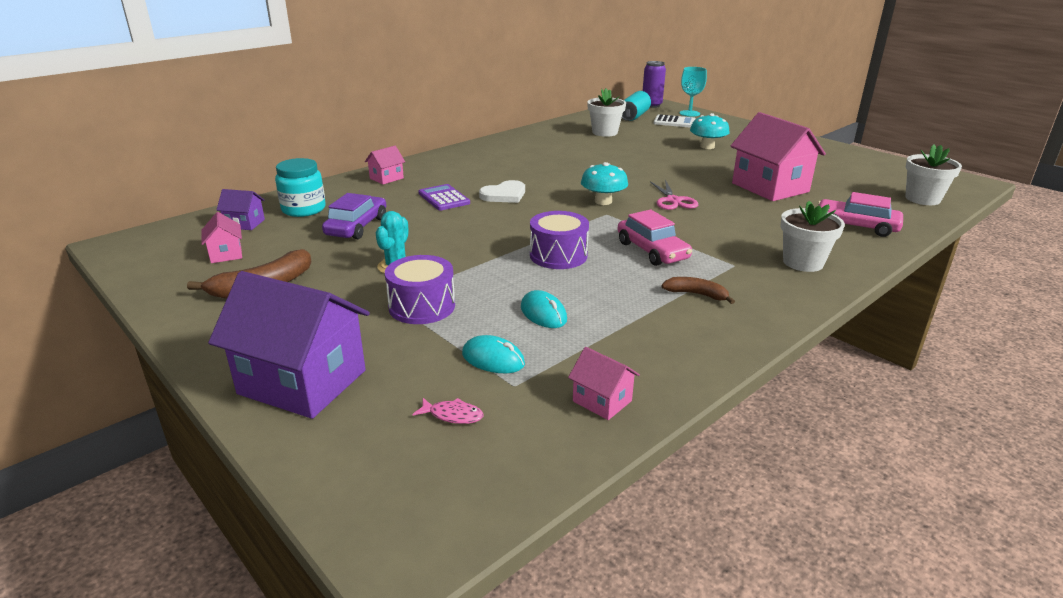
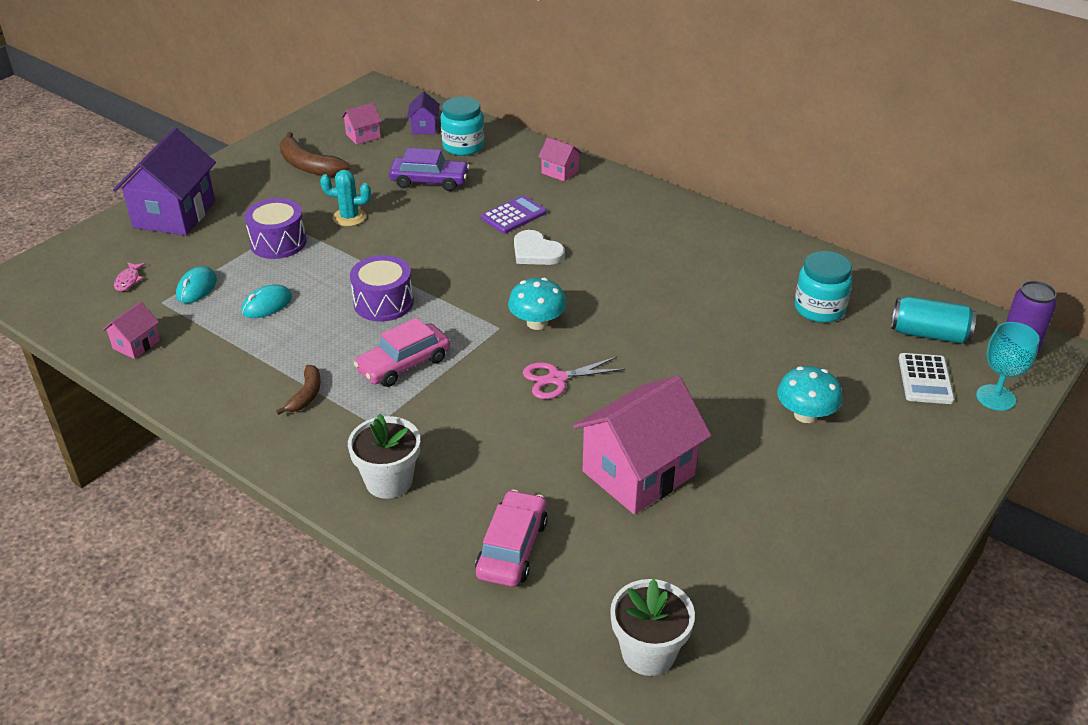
camera: 80 degrees right, 10 degrees up
(604, 132) = (819, 309): white flower pot -> turquoise jar

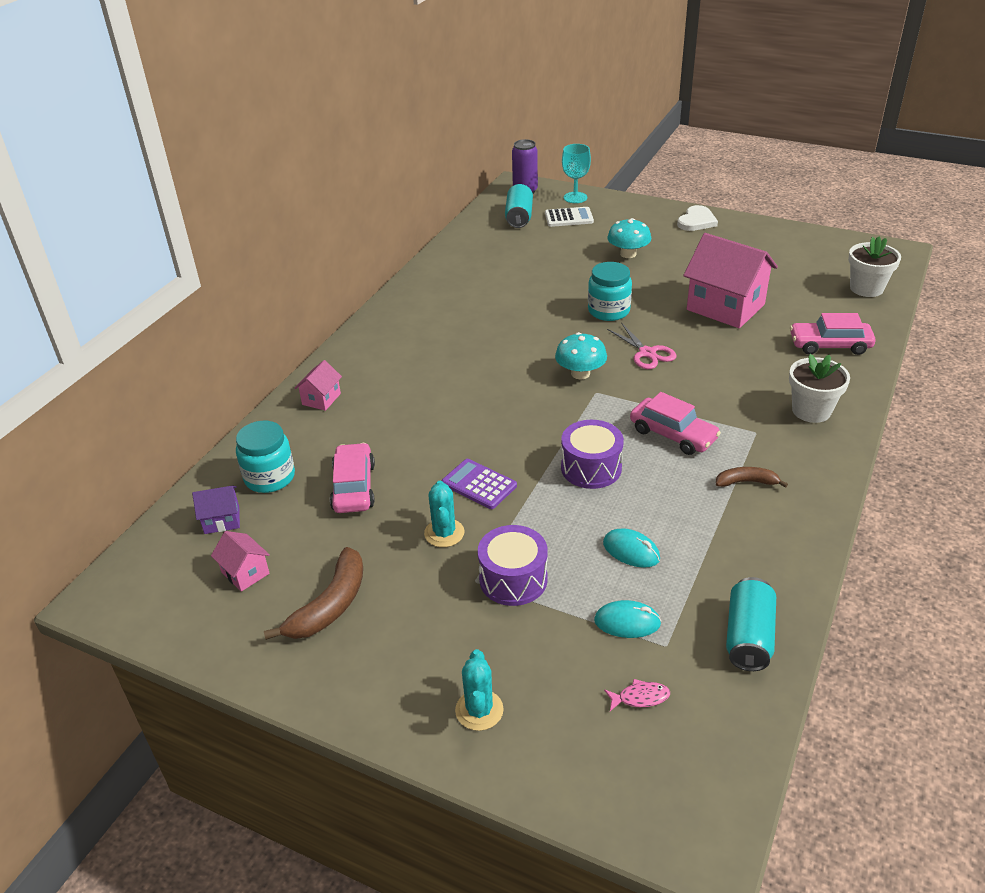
camera: 100 degrees left, 0 degrees up
(136, 344) = (748, 637): pink house -> turquoise can
(174, 214) = (479, 710): purple house -> turquoise cactus
(429, 181) = (354, 487): purple car -> pink car
(513, 215) = (412, 415): purple calculator -> purple calculator (479, 484)
(536, 251) = (472, 391): white heart -> white heart (696, 221)
(819, 309) = (506, 255): turquoise jar -> turquoise jar (608, 311)

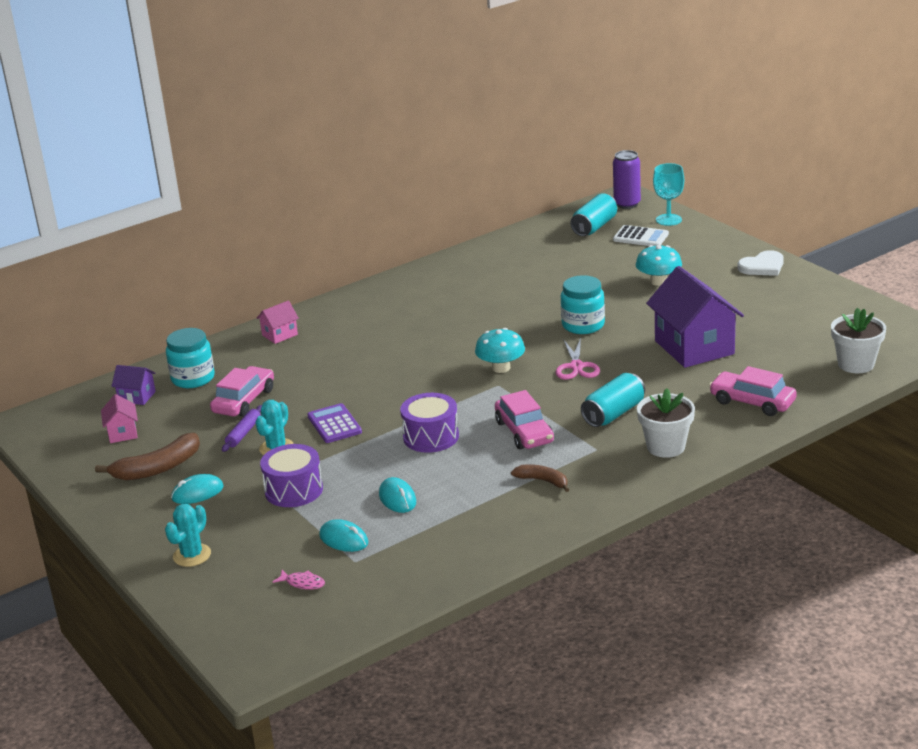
camera: 30 degrees right, 10 degrees down
(390, 527) = (243, 433): none -> purple rolling pin
(408, 621) = (197, 493): none -> turquoise mouse
(725, 307) = (694, 347): pink house -> purple house
(748, 637) = (419, 575): turquoise can -> turquoise can (613, 413)

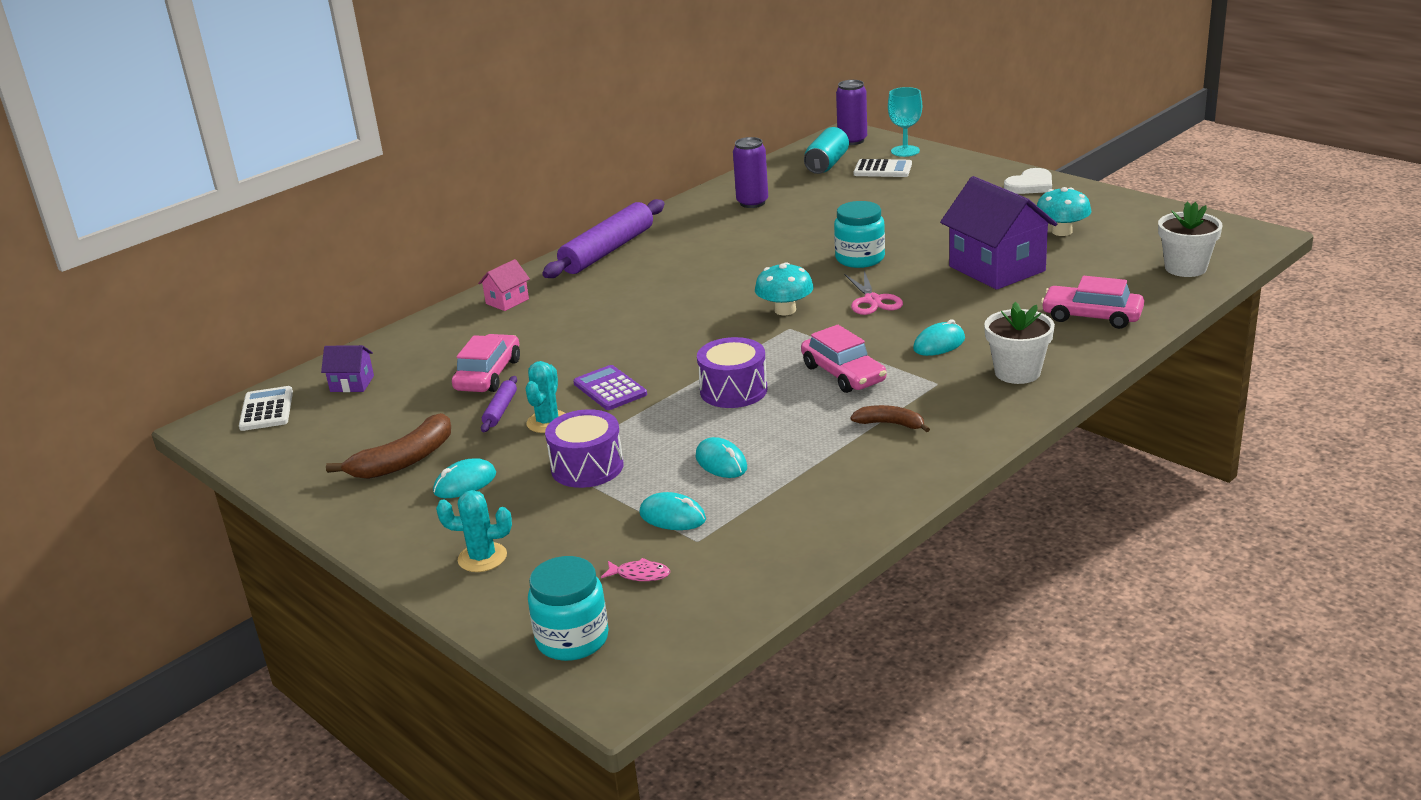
camera: 10 degrees left, 0 degrees up
(66, 412) = (266, 410): none -> white calculator
(122, 433) = (346, 425): pink house -> none
(192, 555) = (482, 558): turquoise cactus -> turquoise cactus turned 75 degrees clockwise
(193, 378) = (416, 357): turquoise jar -> turquoise jar (572, 639)
(377, 295) = (608, 251): none -> purple rolling pin
(515, 260) = (752, 203): none -> purple can
(613, 413) = (939, 344): turquoise can -> turquoise mouse
(658, 281) = (924, 209): turquoise mushroom -> turquoise mushroom (1062, 231)

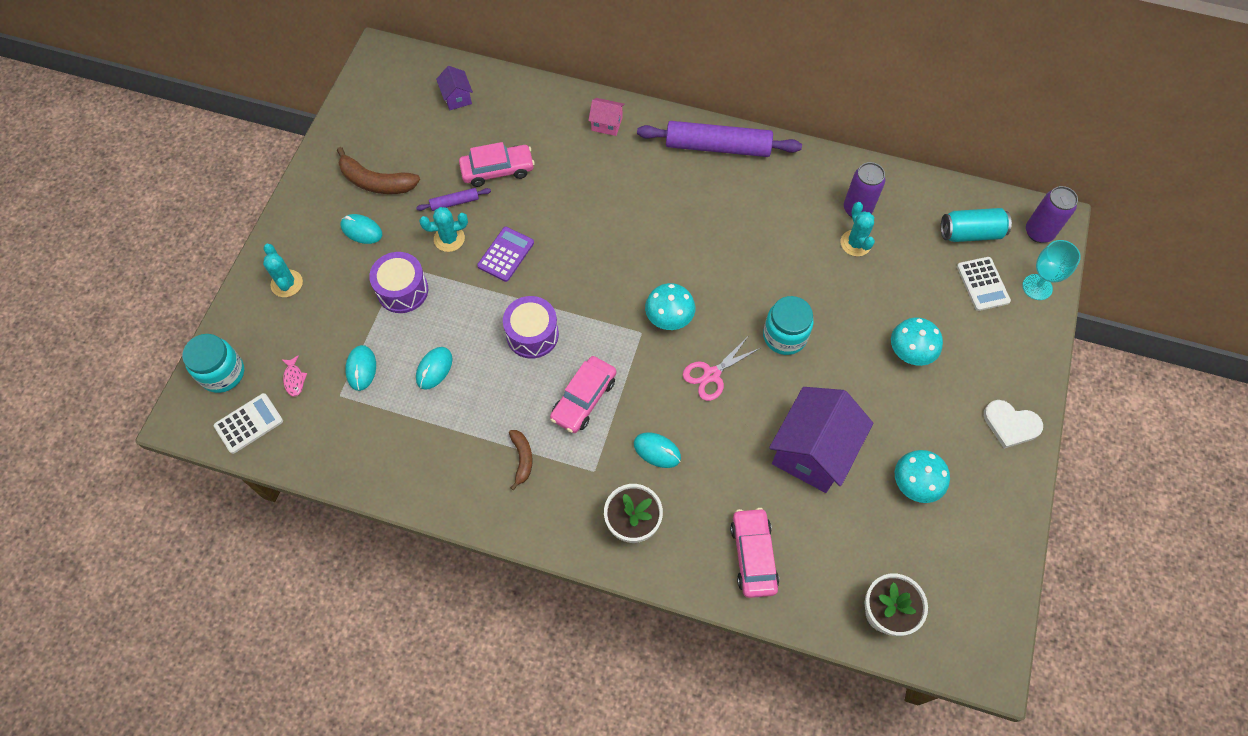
camera: 60 degrees right, 35 degrees up
(266, 410) = (409, 70): white calculator -> white calculator (249, 423)
(788, 210) = (855, 243): none -> turquoise cactus
(925, 209) = (910, 351): none -> turquoise mushroom

